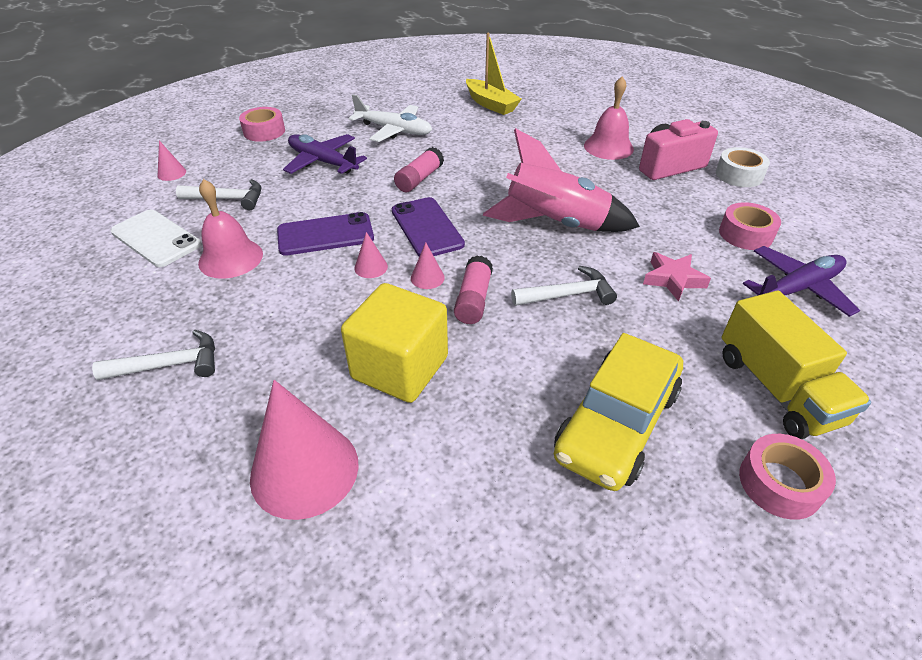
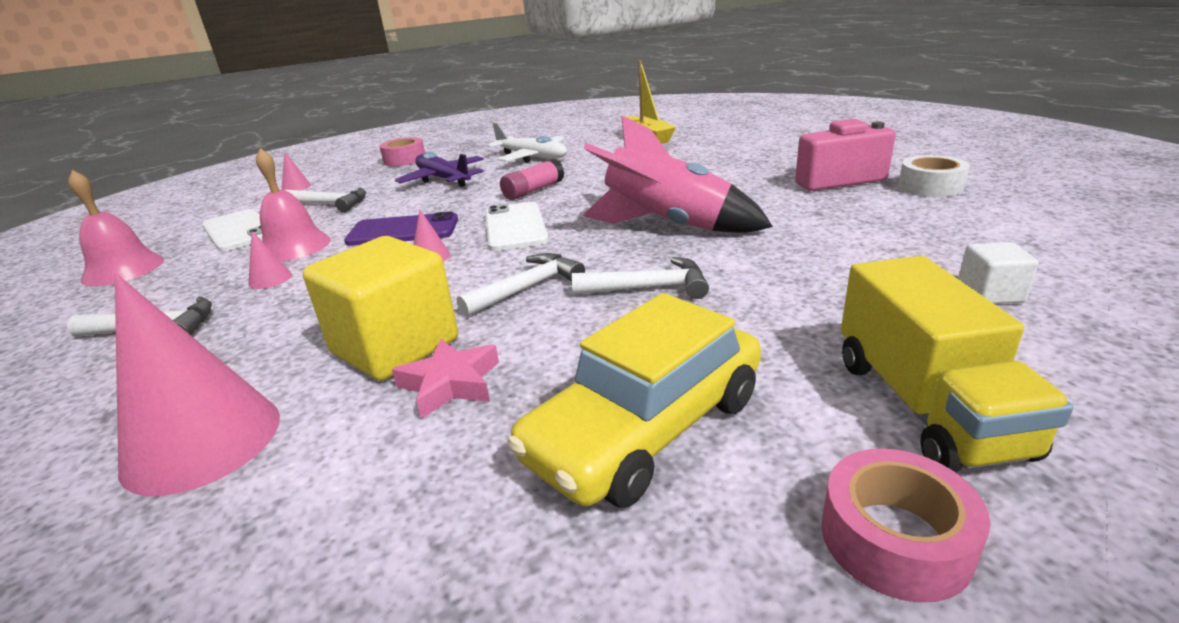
camera: 15 degrees right, 15 degrees down
(427, 227) = (515, 227): purple phone -> white phone
(427, 278) = (486, 267): pink cone -> pink cone (270, 279)
(473, 299) = (527, 288): pink glue stick -> white hammer
(608, 147) = (766, 166): pink bell -> pink bell (123, 269)
(673, 279) = (801, 278): pink star -> pink star (450, 384)
(745, 234) = (923, 238): pink tape -> none
(797, 289) = (990, 293): purple plane -> white cube

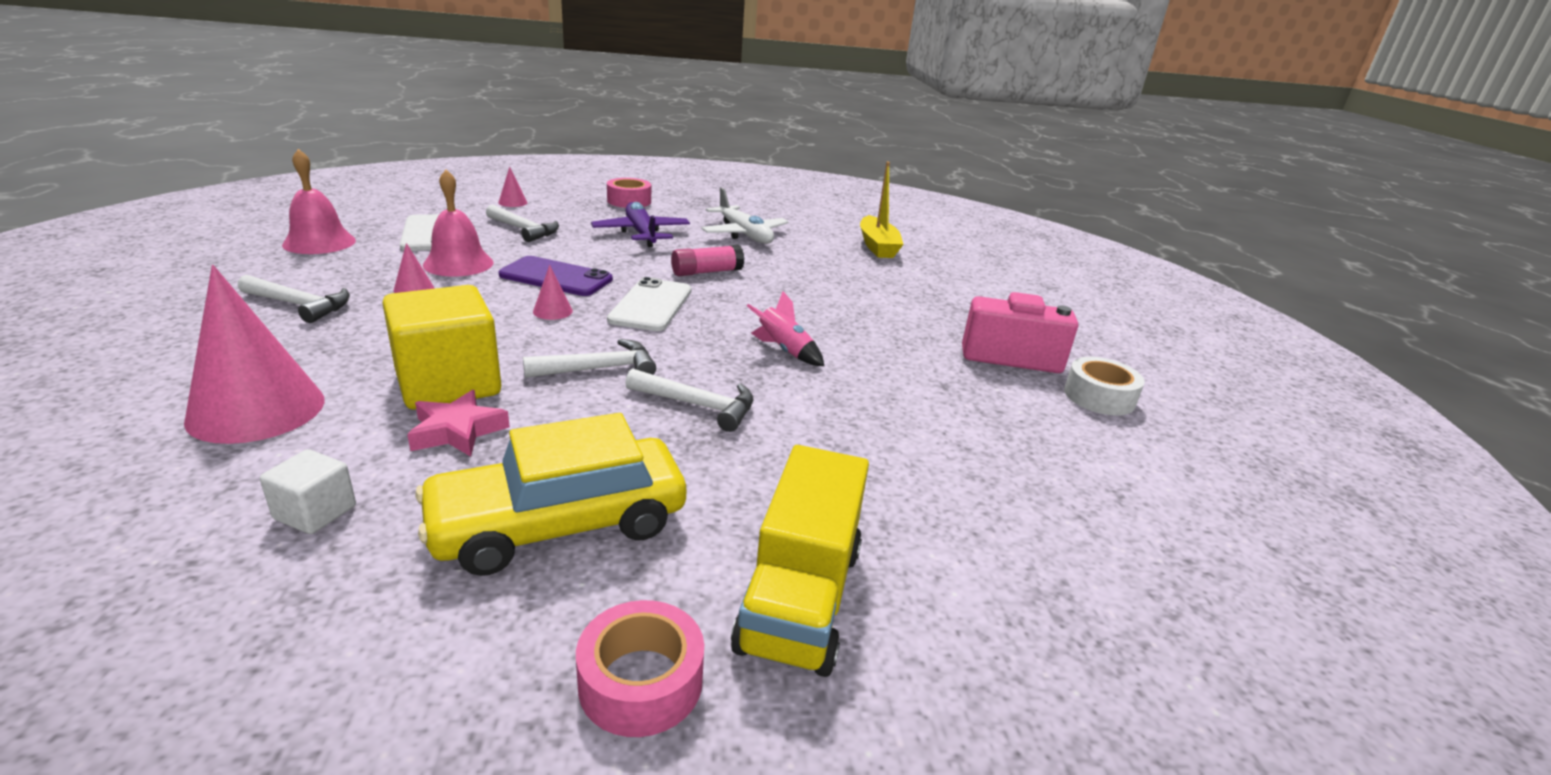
camera: 15 degrees right, 0 degrees up
(667, 226) = (784, 350): pink rocket -> pink rocket, size x0.47
(990, 293) = (1000, 526): white cube -> white cube (315, 512)

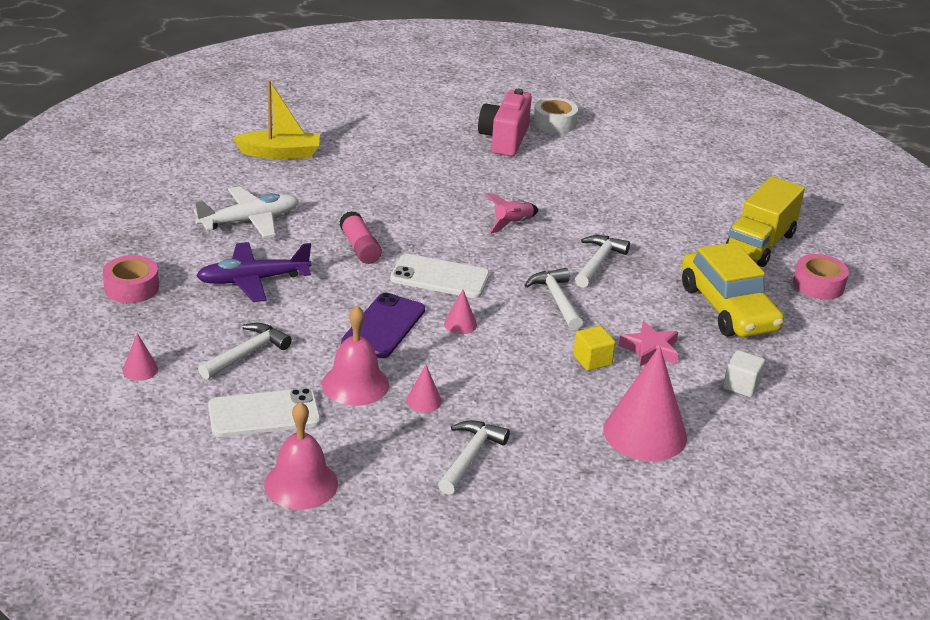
camera: 85 degrees left, 5 degrees up
(448, 384) = (592, 360): yellow cube -> yellow cube, size x0.48
(800, 598) = (760, 244): yellow truck -> yellow truck turned 105 degrees clockwise

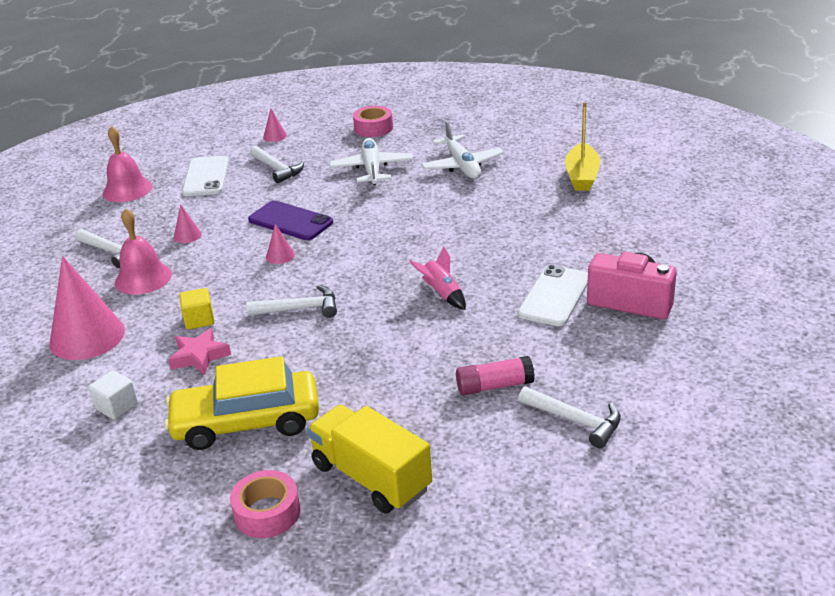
camera: 105 degrees right, 0 degrees up
(253, 280) = (372, 169): purple plane -> white plane
(355, 384) = (221, 209): pink bell -> pink bell (143, 278)
(360, 247) = (411, 212): pink glue stick -> pink glue stick (494, 386)
(440, 277) = (355, 249): white phone -> white phone (554, 296)
(554, 123) = (683, 343): white tape -> none
(598, 262) = (358, 341): white hammer -> white hammer (575, 420)

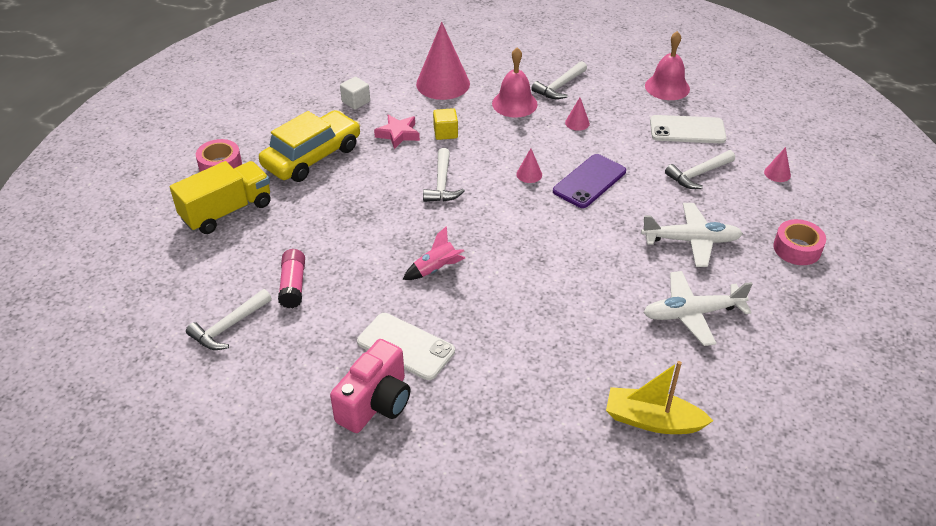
camera: 95 degrees right, 10 degrees up
(246, 422) = (312, 157): yellow car -> yellow car turned 45 degrees clockwise

